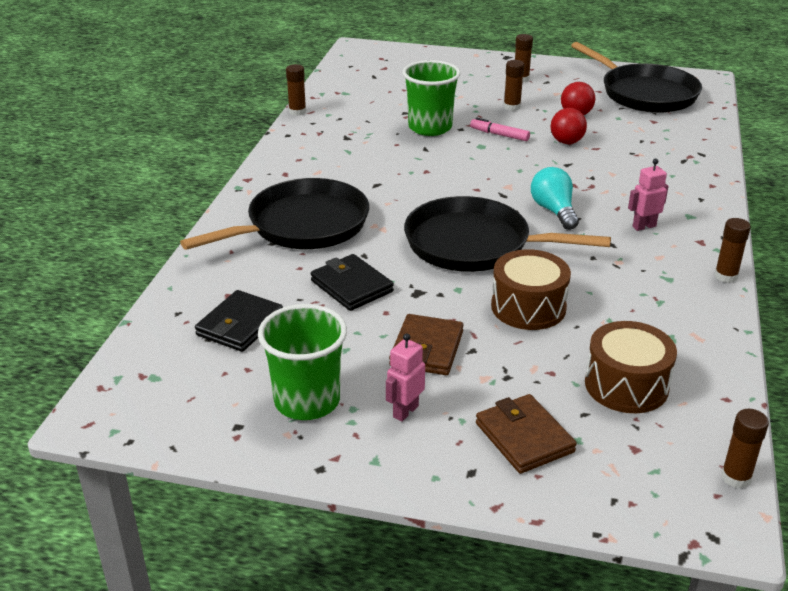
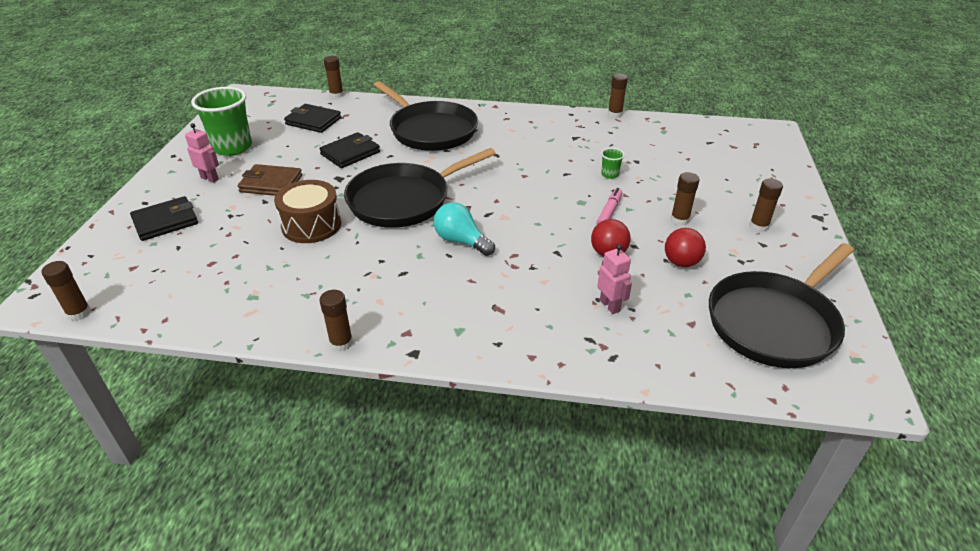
camera: 85 degrees right, 5 degrees up
(150, 308) = (336, 95): none -> brown glue stick
(430, 127) = (610, 174): green cup -> green cup, size x0.43
(474, 244) = (403, 200): black pan -> black pan turned 135 degrees counterclockwise
(524, 437) = (165, 221): brown wallet -> black wallet
(554, 211) = (461, 241): turquoise light bulb -> turquoise light bulb turned 120 degrees counterclockwise
(626, 385) = (201, 268): brown drum -> none
(644, 226) = (435, 295): pink robot -> pink robot (610, 305)

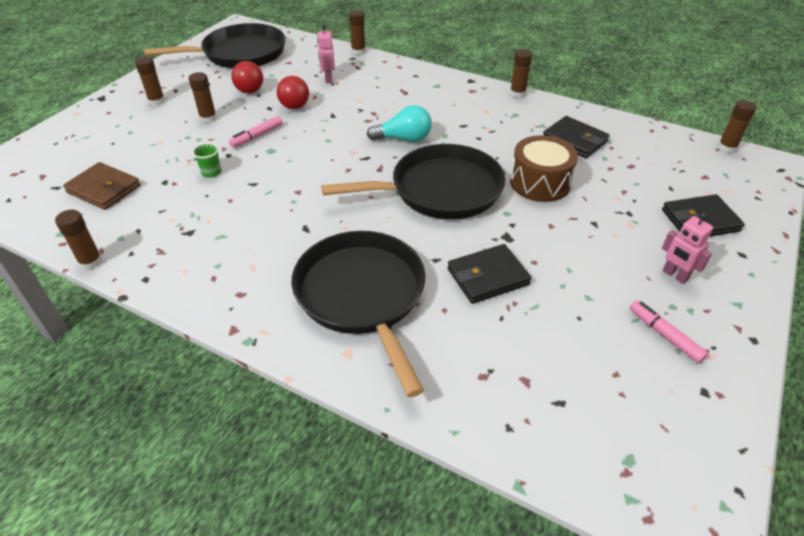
camera: 160 degrees left, 5 degrees up
(232, 147) = (664, 335): green cup -> pink marker
(271, 184) = (591, 247): brown wallet -> brown wallet (104, 189)
(313, 121) = (540, 371): black wallet -> black wallet (574, 140)
(336, 95) = (494, 455): brown glue stick -> brown glue stick (358, 51)
(461, 241) = (404, 139): turquoise light bulb -> turquoise light bulb turned 60 degrees counterclockwise

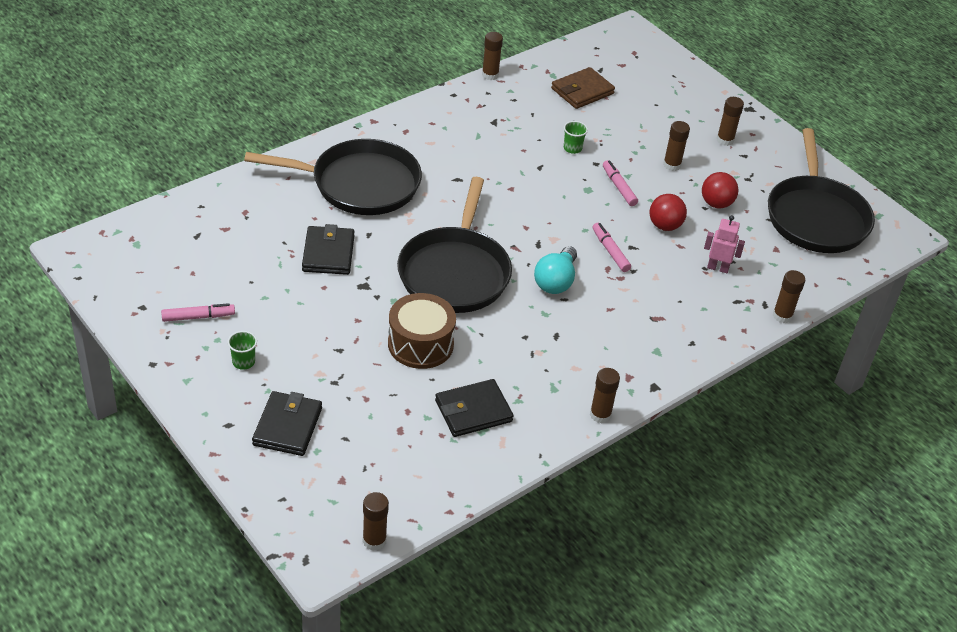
camera: 110 degrees right, 0 degrees up
(346, 123) = (610, 251): none -> pink marker
(674, 275) = (243, 362): pink robot -> green cup

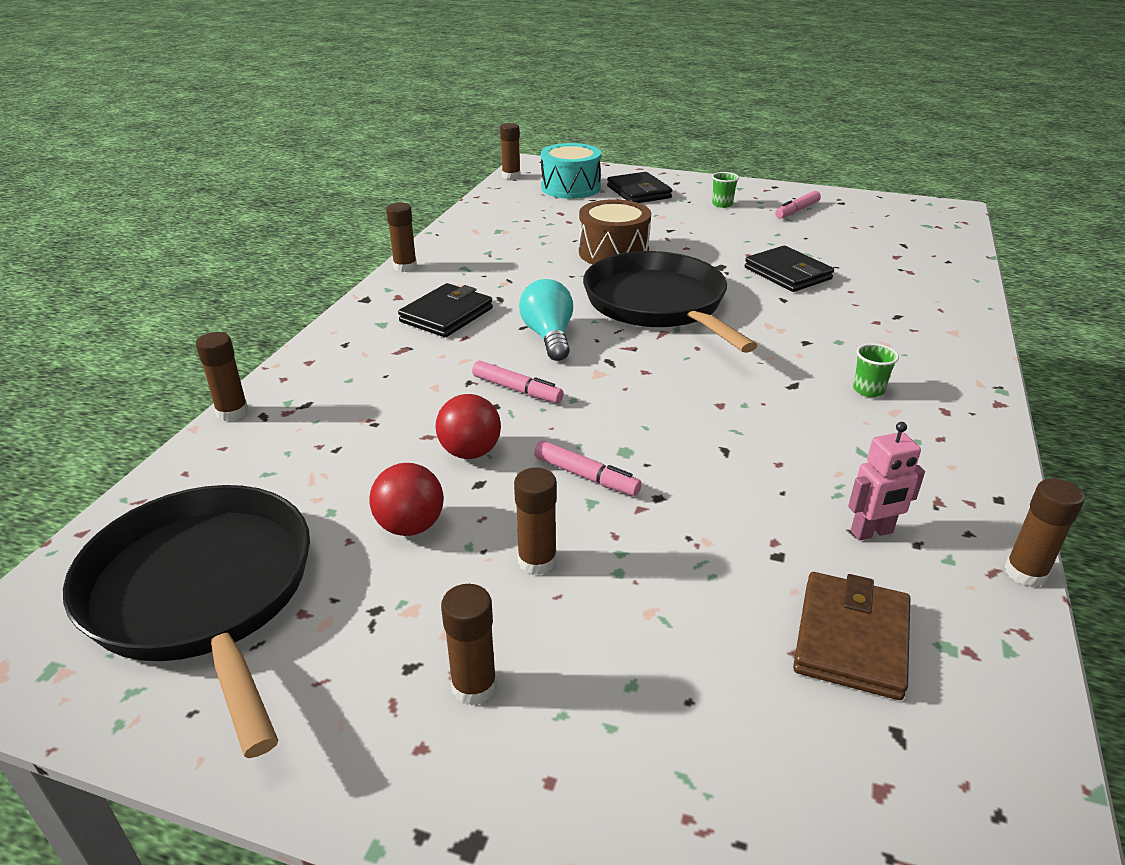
camera: 150 degrees right, 10 degrees down
(341, 474) = (570, 188): none -> turquoise drum
(360, 184) = (872, 333): black pan -> none
(473, 411) = (518, 236): black wallet -> black wallet (446, 315)
(572, 148) = (719, 503): green cup -> green cup (868, 390)
(718, 268) = (354, 431): pink robot -> pink robot (872, 532)

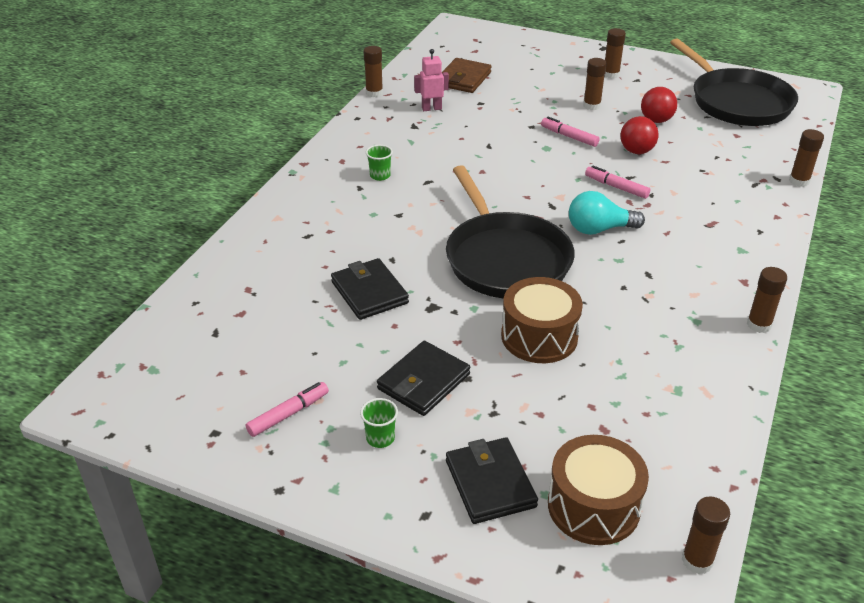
camera: 175 degrees left, 5 degrees up
(446, 315) = (690, 256): black wallet -> black wallet (424, 382)
(549, 337) = (599, 229): turquoise light bulb -> turquoise light bulb turned 90 degrees clockwise
(570, 188) = (593, 506): turquoise drum -> brown drum

